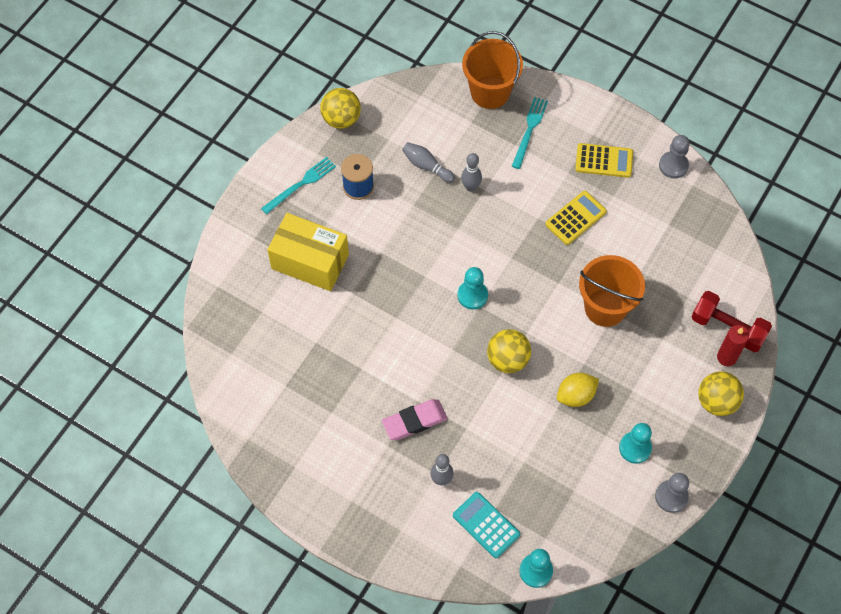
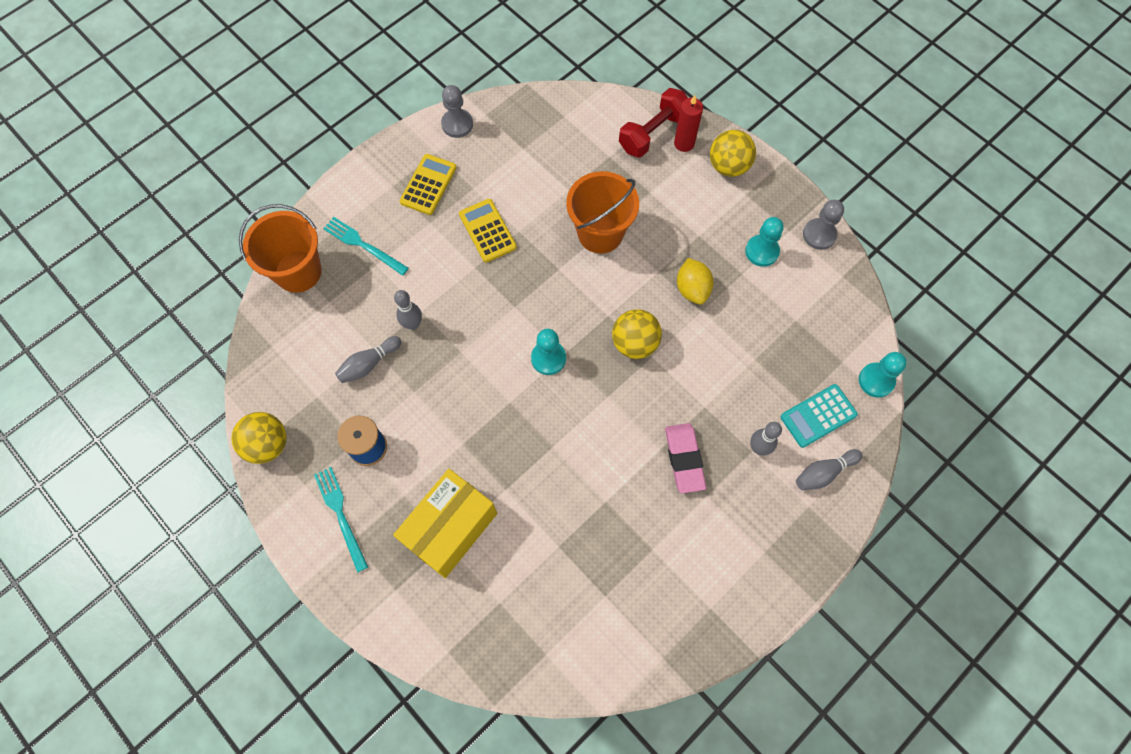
camera: 75 degrees left, 5 degrees up
(434, 538) = (824, 473): none -> grey bowling pin

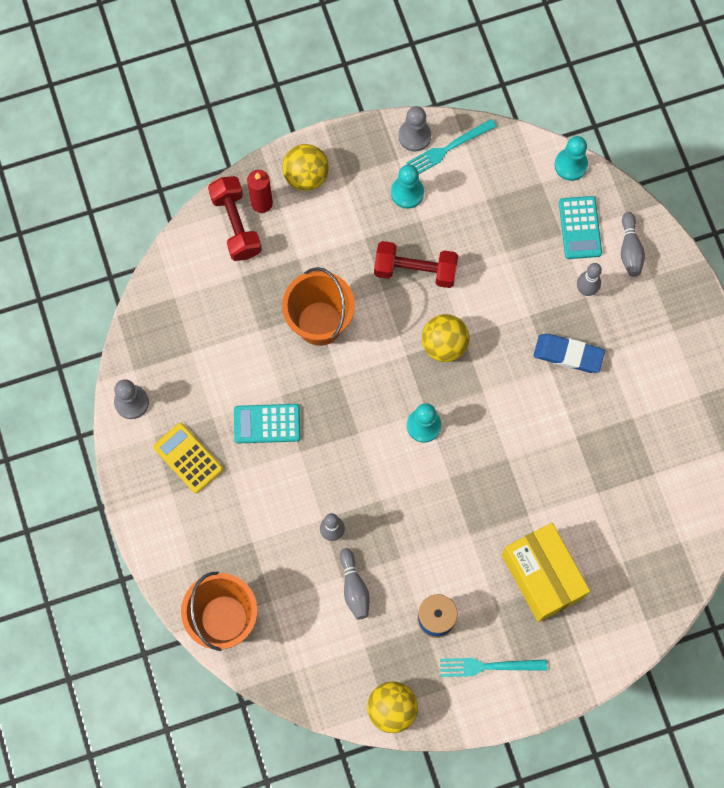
camera: 65 degrees left, 5 degrees up
(363, 245) = (225, 546): turquoise fork -> turquoise fork (448, 148)
(487, 231) = (267, 424): yellow calculator -> turquoise calculator
(684, 459) = (568, 354): pink eraser -> blue eraser
(692, 289) = (415, 270): yellow lemon -> red dumbbell

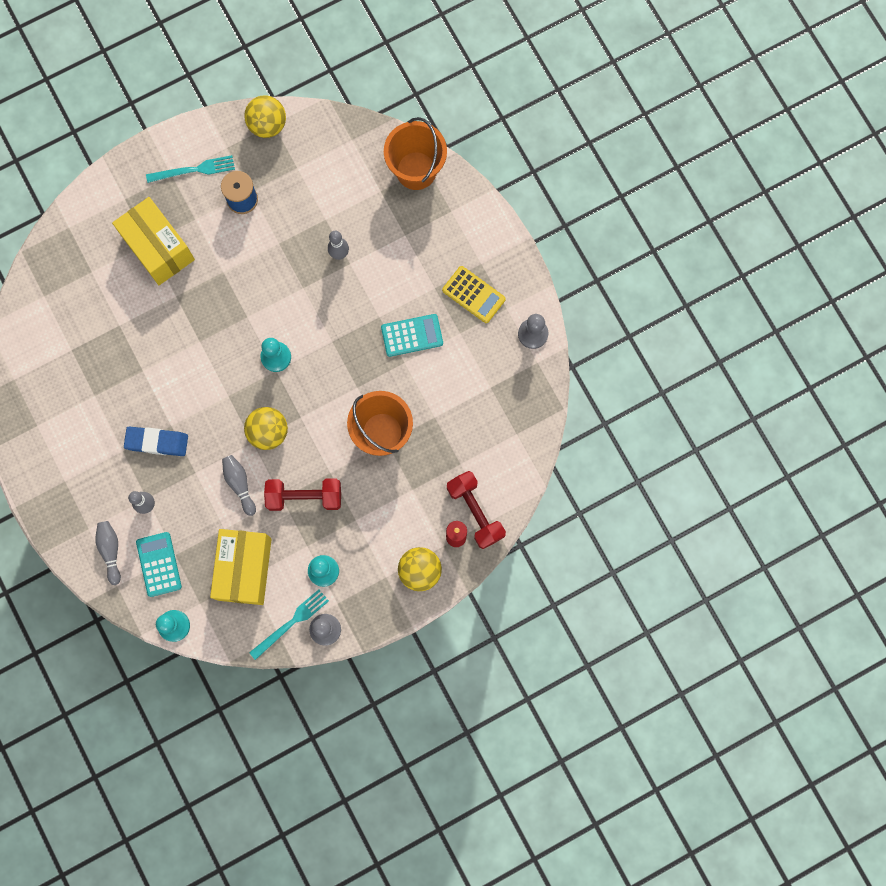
camera: 170 degrees right, 5 degrees up
(354, 588) = (313, 212): grey bowling pin -> grey bowling pin (239, 484)
(490, 208) = (244, 569): none -> yellow box

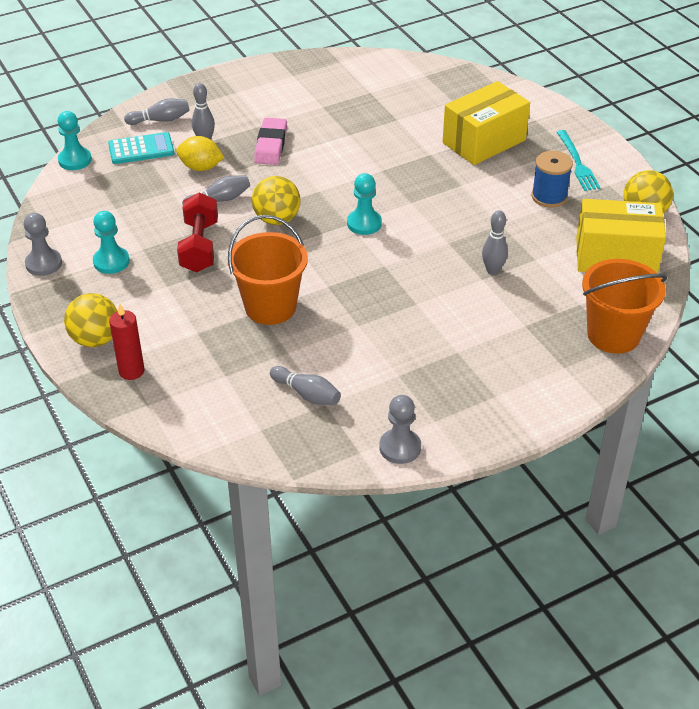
camera: 90 degrees right, 35 degrees down
(157, 442) = (271, 145): blue eraser -> pink eraser
(190, 505) = (201, 167): none -> yellow lemon
(244, 569) = (125, 205): yellow box -> yellow box (615, 257)
(291, 622) = (58, 239): turquoise fork -> none
(412, 335) = (393, 332): turquoise calculator -> none
(473, 295) = (451, 388): yellow calculator -> none
(475, 512) = (161, 389): red dumbbell -> none
(480, 401) = (307, 394): none -> grey bowling pin

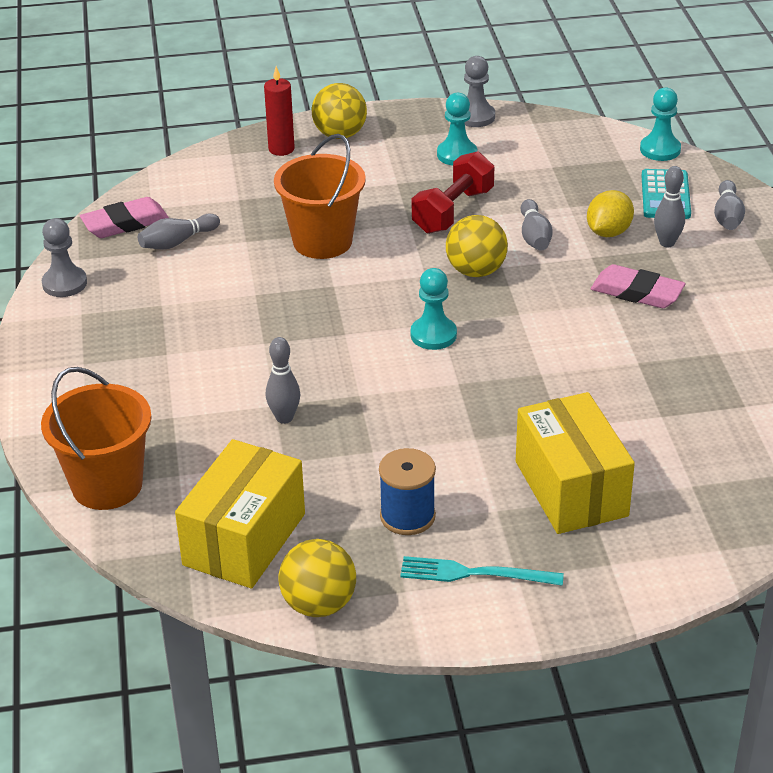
camera: 110 degrees right, 5 degrees down
(199, 246) = (453, 211): red dumbbell -> red dumbbell turned 75 degrees counterclockwise
(292, 439) = (125, 223): none -> pink eraser

